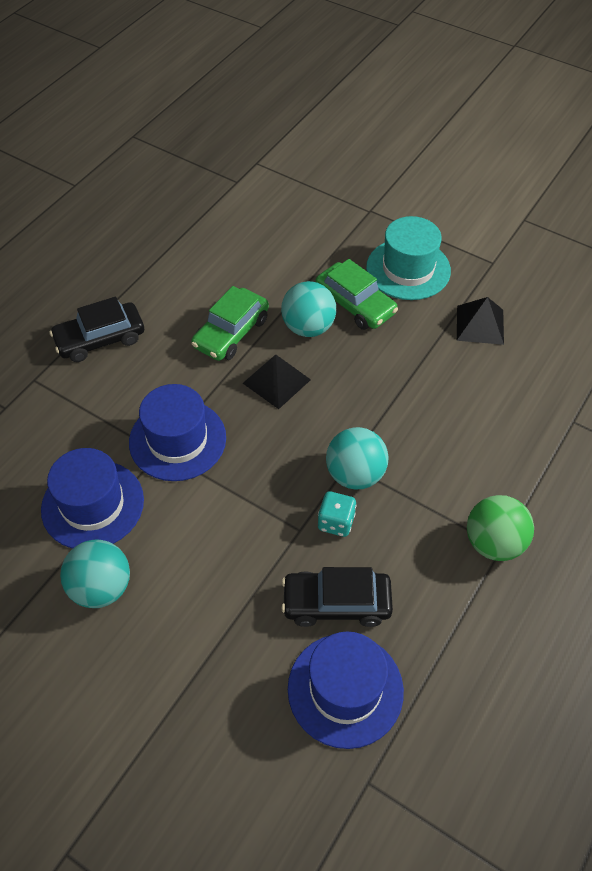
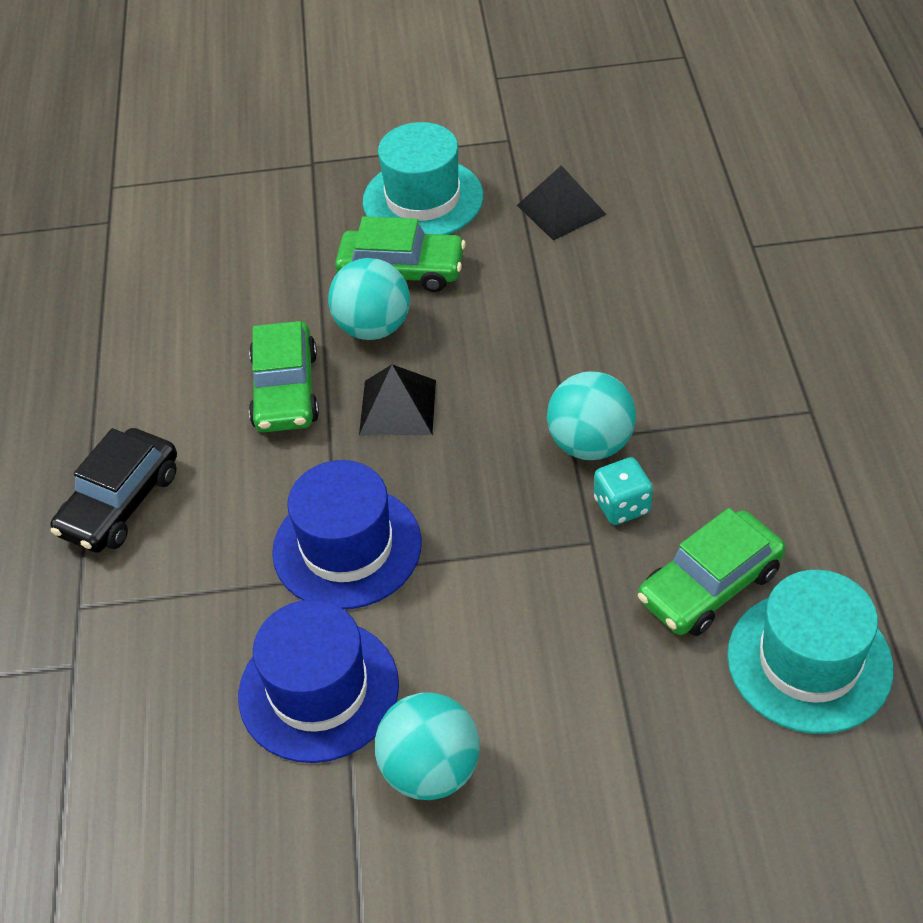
camera: 35 degrees left, 5 degrees down
(336, 603) = (710, 585): black car -> green car
(345, 689) = (809, 661): blue hat -> turquoise hat
(494, 543) = (799, 412): green ball -> none

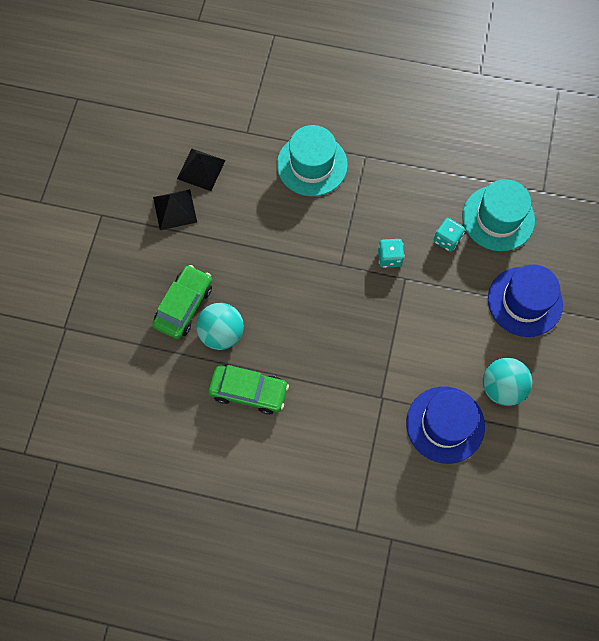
camera: 75 degrees left, 20 degrees up
(120, 503) = (294, 496): black car -> none
(347, 547) = (367, 389): blue hat -> blue hat (525, 301)
(398, 407) = (285, 338): black pyramid -> black pyramid (201, 169)
(423, 199) = (130, 276): turquoise hat -> turquoise hat (312, 165)
(590, 444) = (347, 257): turquoise ball -> none
(710, 585) = (447, 239): green car -> turquoise dice

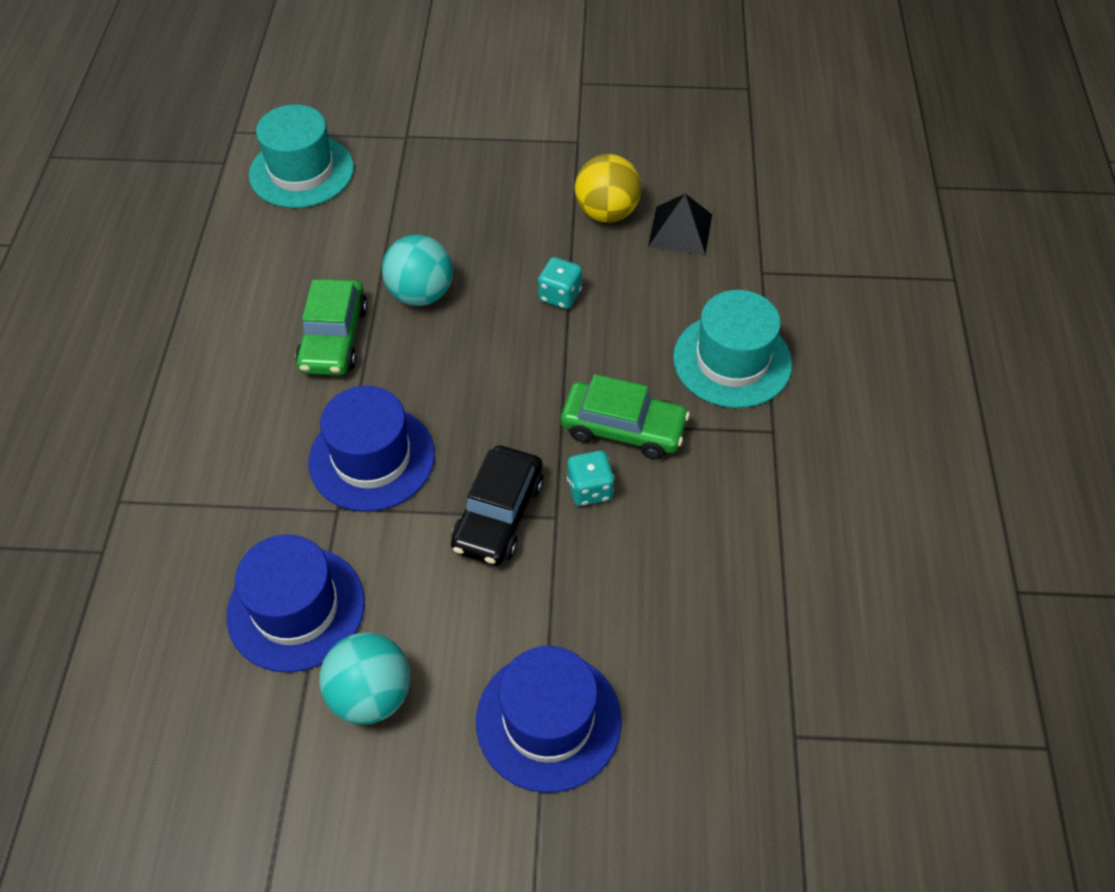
camera: 80 degrees right, 15 degrees down
(175, 209) = (606, 213): black pyramid -> yellow ball
(184, 305) = (457, 246): green car -> green car (623, 428)
(348, 375) = (372, 458): none -> blue hat
(399, 308) = (498, 515): none -> black car
(447, 239) = (645, 573): turquoise dice -> turquoise dice (560, 295)
(498, 218) = (712, 656): turquoise hat -> turquoise hat (301, 171)

